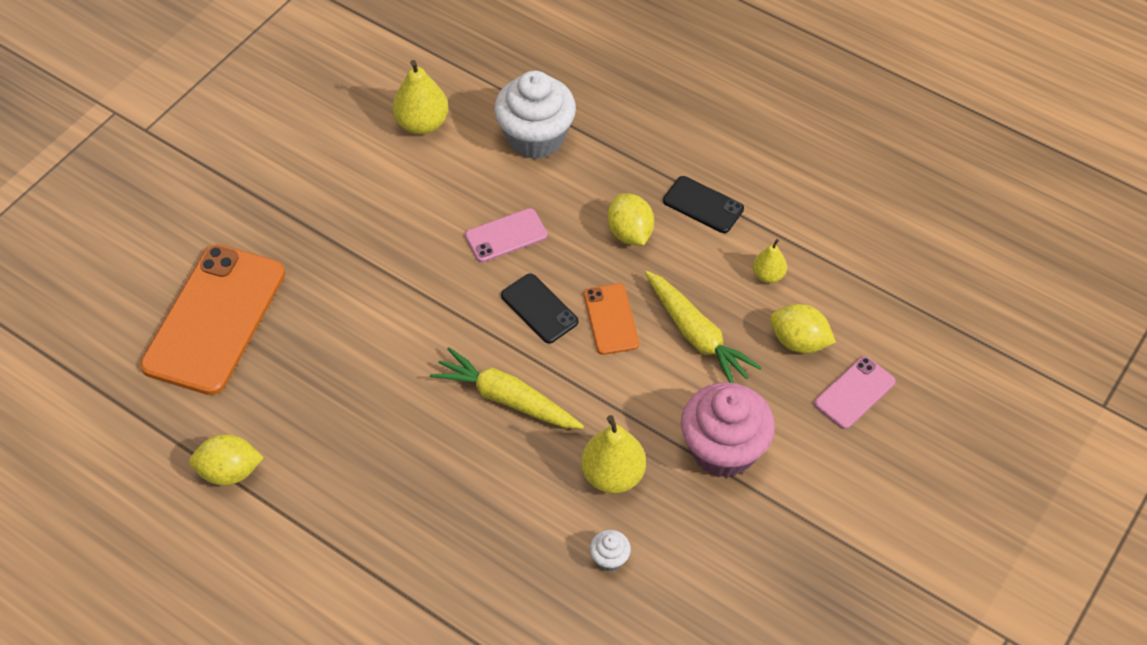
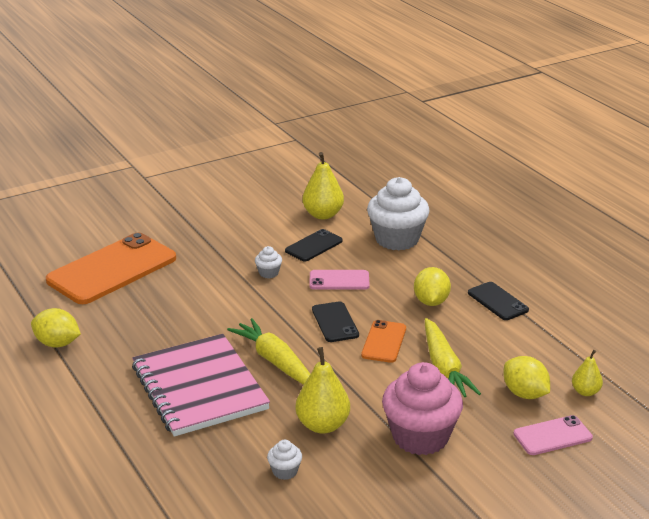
camera: 25 degrees right, 25 degrees down
(415, 254) = (268, 273): none -> white cupcake
(442, 185) = (313, 246): none -> black phone
(444, 474) = (199, 387): none -> pink notebook
(768, 275) = (524, 351): yellow pear -> yellow pear (585, 392)

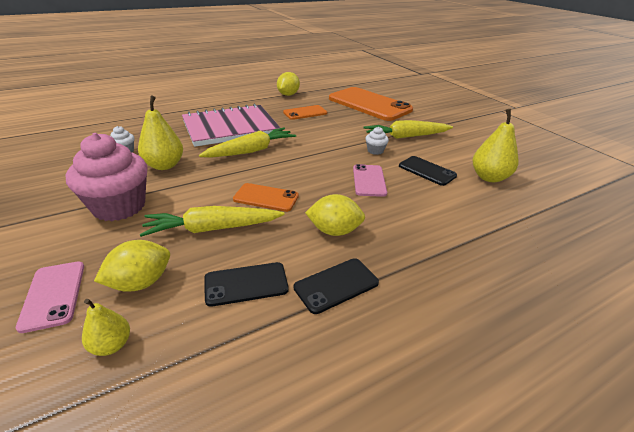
camera: 90 degrees right, 5 degrees up
(143, 324) = (305, 113): none -> orange phone
(228, 250) = (406, 137): none -> yellow carrot
(335, 322) = (300, 176): black phone -> black phone (246, 284)
(397, 239) = (461, 218): white cupcake -> none

